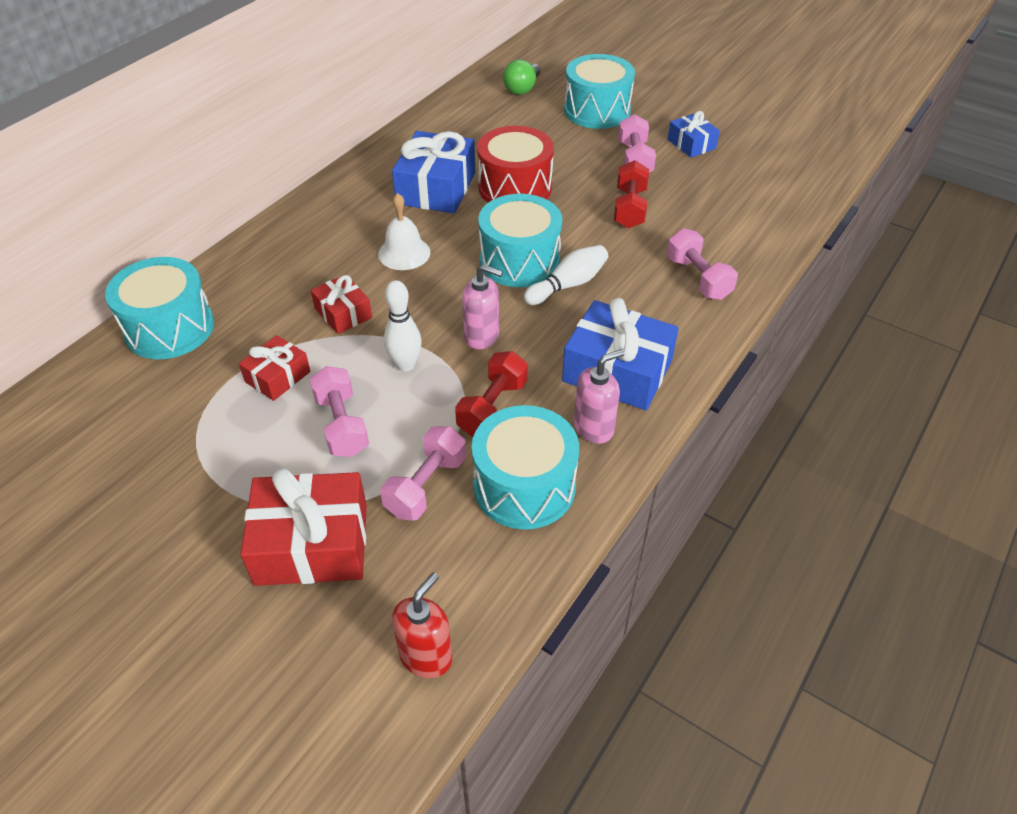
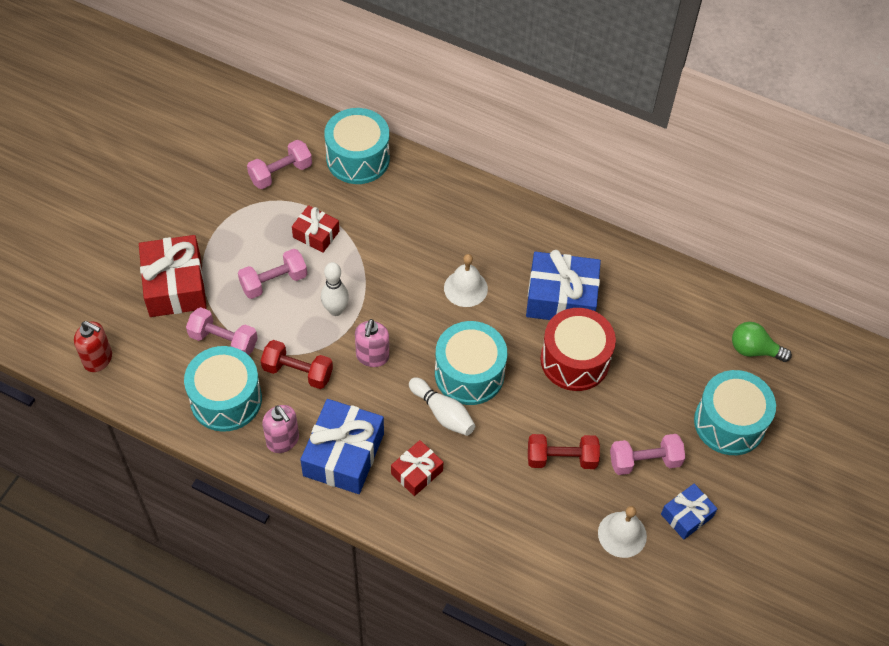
camera: 80 degrees right, 10 degrees up
(343, 313) = (387, 260): red gift -> red gift (417, 472)
(698, 278) = (467, 517): pink dumbbell -> pink dumbbell (280, 173)
(712, 181) = (622, 534): none -> white bell

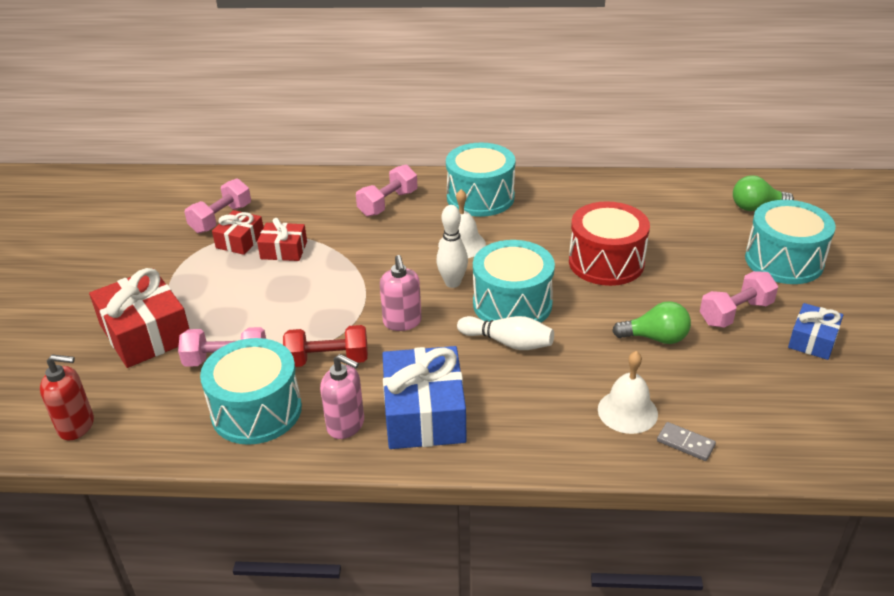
camera: 20 degrees left, 20 degrees down
(274, 282) = (258, 297): pink dumbbell -> pink dumbbell (388, 203)
(335, 310) = (339, 299): white bowling pin -> white bowling pin (452, 283)
(358, 158) = (294, 189): turquoise drum -> turquoise drum (480, 197)
(417, 472) = (516, 401): red gift -> red gift (240, 240)
(516, 565) = (685, 443): none -> grey domino
(561, 298) = (557, 224): blue gift -> none
(561, 458) = (655, 338): red dumbbell -> green light bulb
(622, 534) = (767, 377): white bell -> white bell (627, 411)

